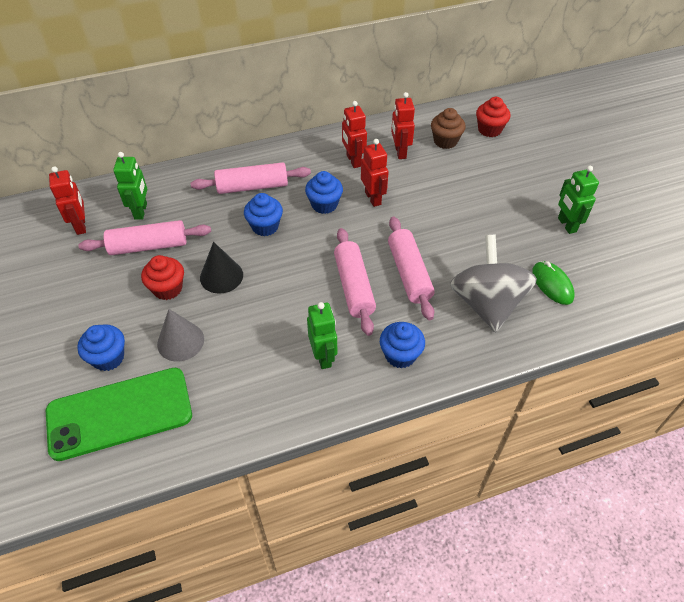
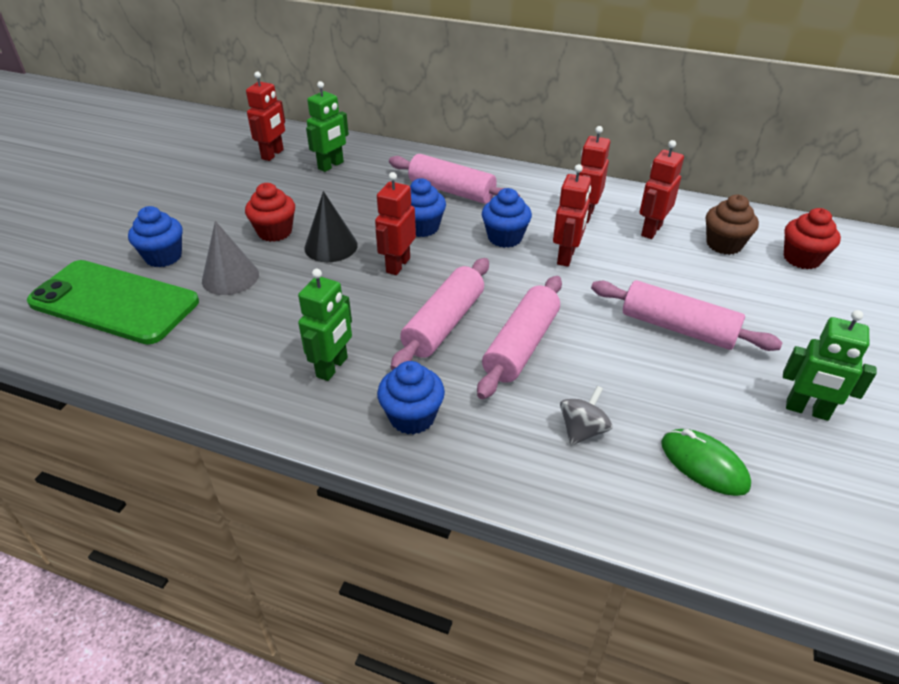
camera: 40 degrees right, 10 degrees down
(148, 246) = (303, 193): pink rolling pin -> pink rolling pin (677, 328)
(281, 264) = (397, 265): none -> red robot
(486, 303) = (582, 430): grey spinning top -> grey spinning top, size x0.43
(552, 284) = (704, 464): green mouse -> green mouse turned 60 degrees counterclockwise
(566, 225) = (807, 410): green robot -> green robot turned 90 degrees counterclockwise

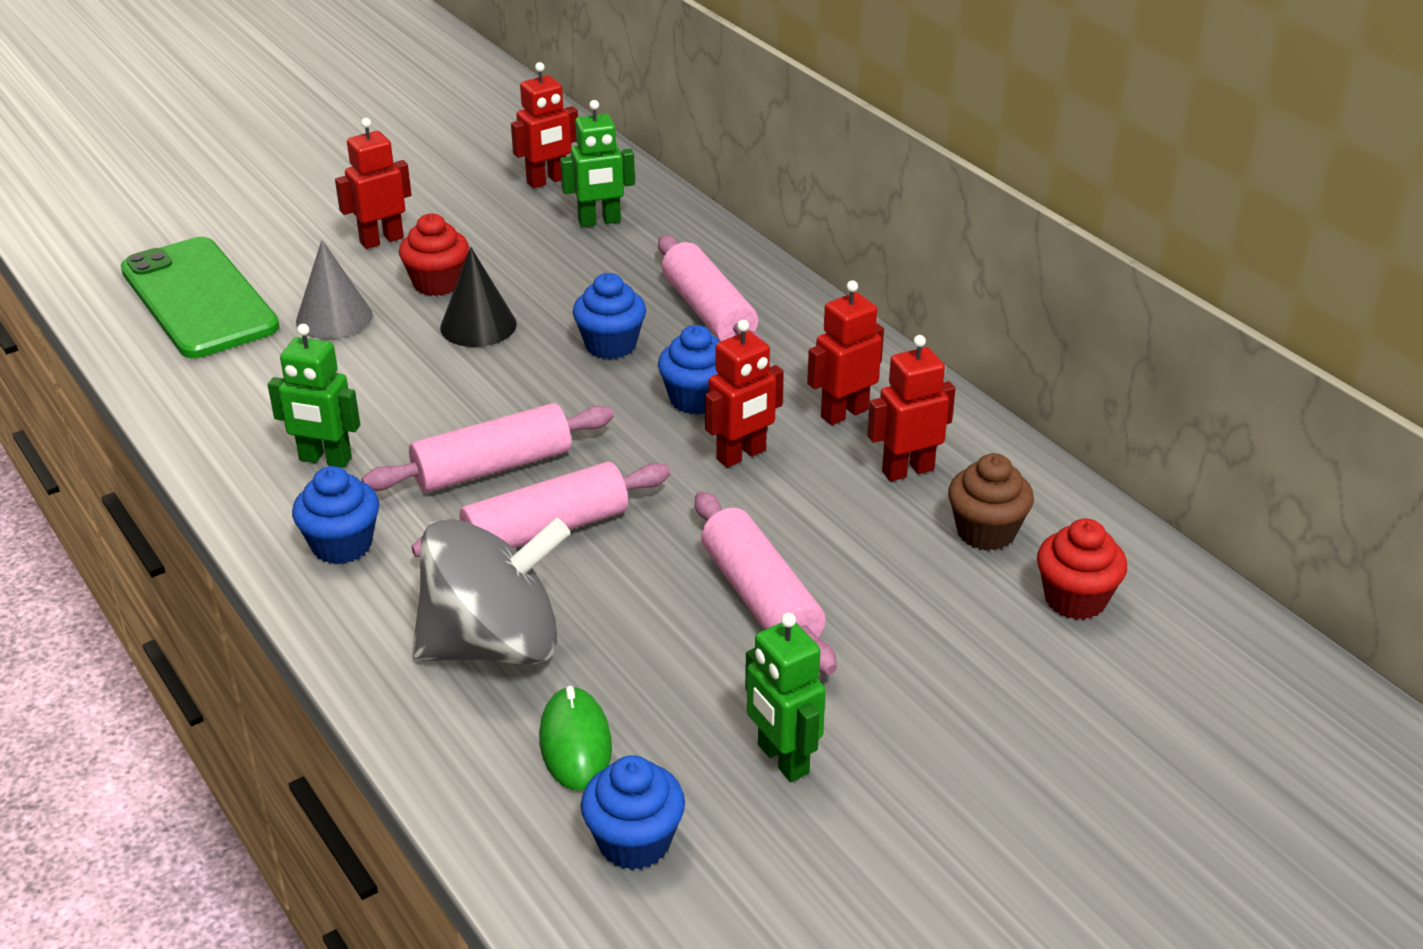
camera: 35 degrees right, 5 degrees down
(163, 256) = (294, 266): blue cupcake -> blue cupcake (634, 842)
(332, 367) = (325, 459): green robot -> green robot turned 45 degrees clockwise
(397, 265) = (525, 379): red robot -> red robot (381, 240)
(582, 430) = (494, 644): grey spinning top -> grey spinning top, size x2.32

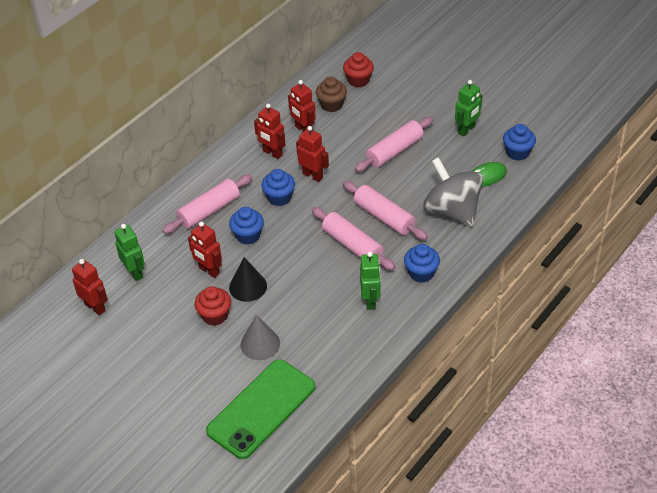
camera: 105 degrees left, 10 degrees up
(381, 240) = (178, 355): red robot -> red robot (209, 271)

